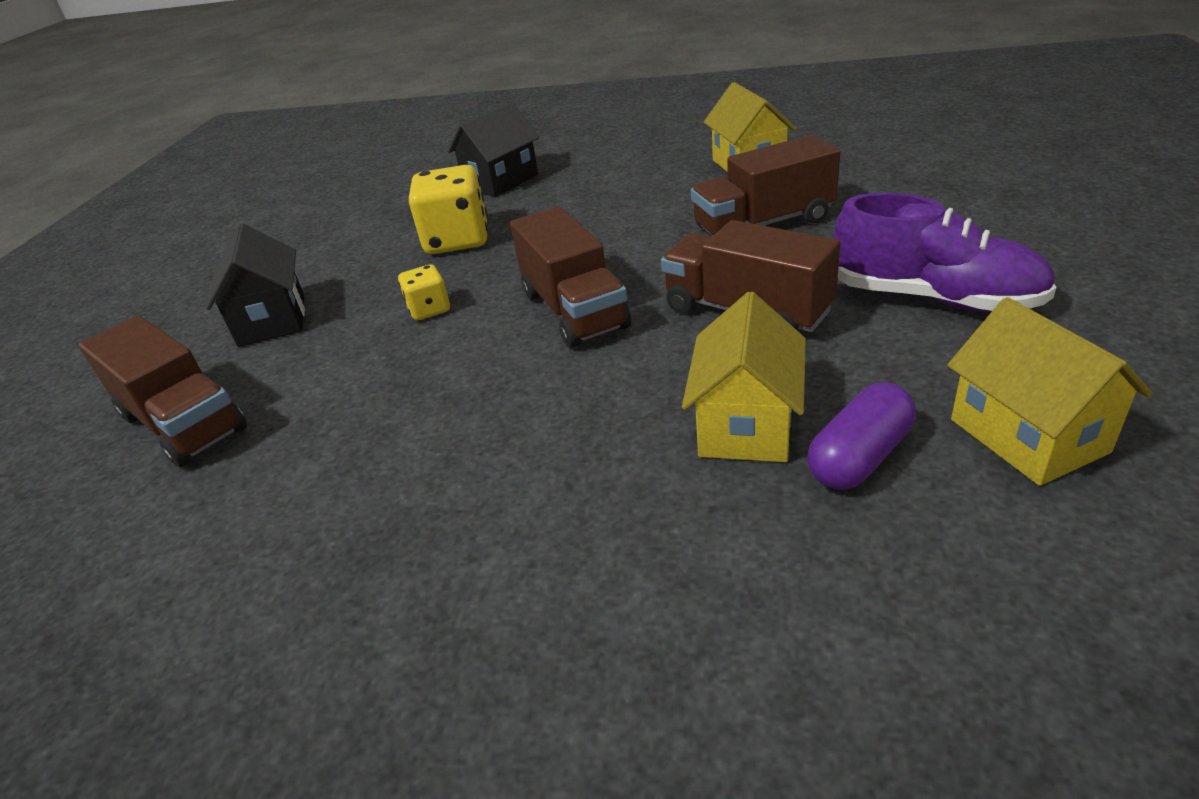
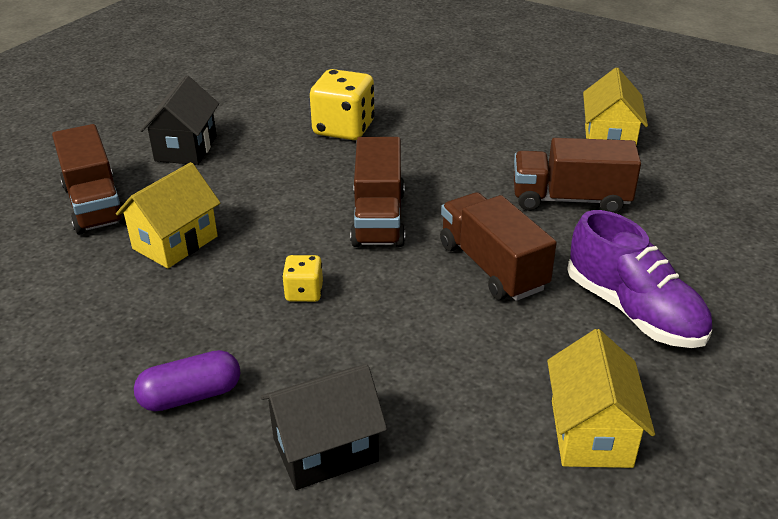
camera: 20 degrees right, 0 degrees up
(429, 309) = (286, 180): yellow dice -> yellow dice (304, 292)
(501, 181) = (411, 86): black house -> black house (325, 450)
(746, 424) = (419, 347): yellow house -> yellow house (175, 242)
(859, 457) = (469, 399): purple capsule -> purple capsule (191, 395)

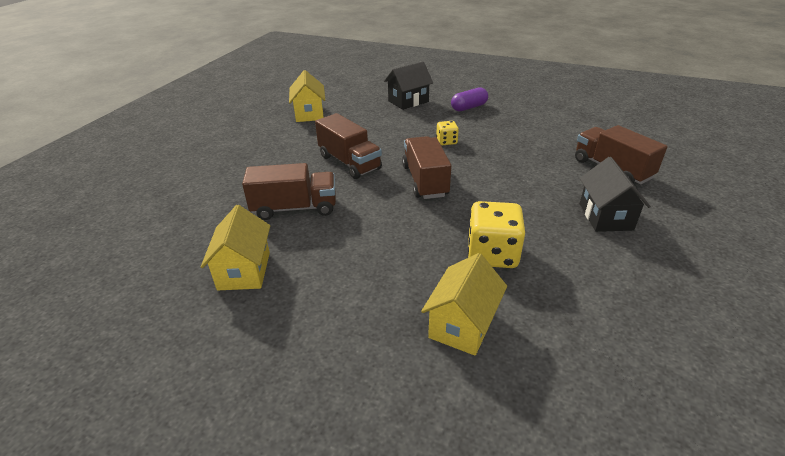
camera: 170 degrees right, 0 degrees up
(175, 242) = (536, 155): yellow house -> yellow house (462, 325)
(634, 311) = (276, 151): purple shoe -> none

